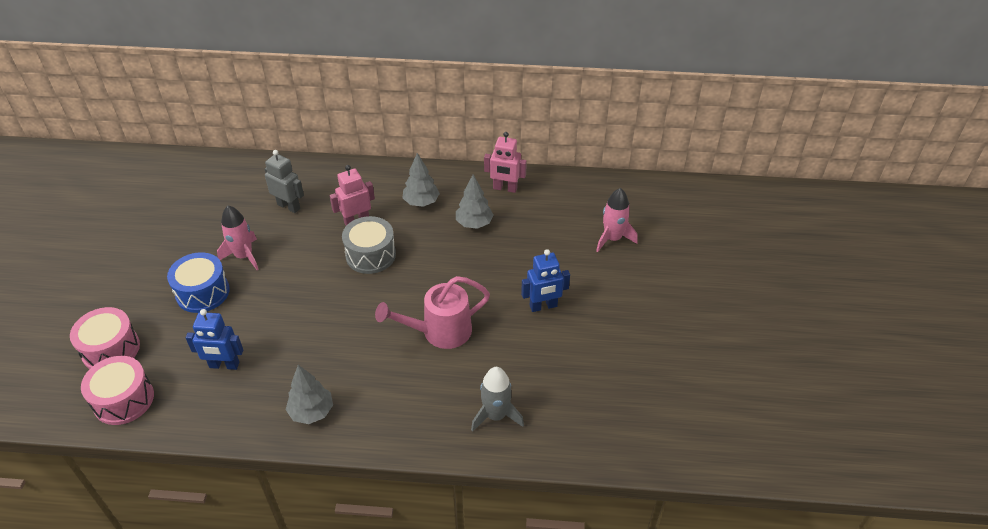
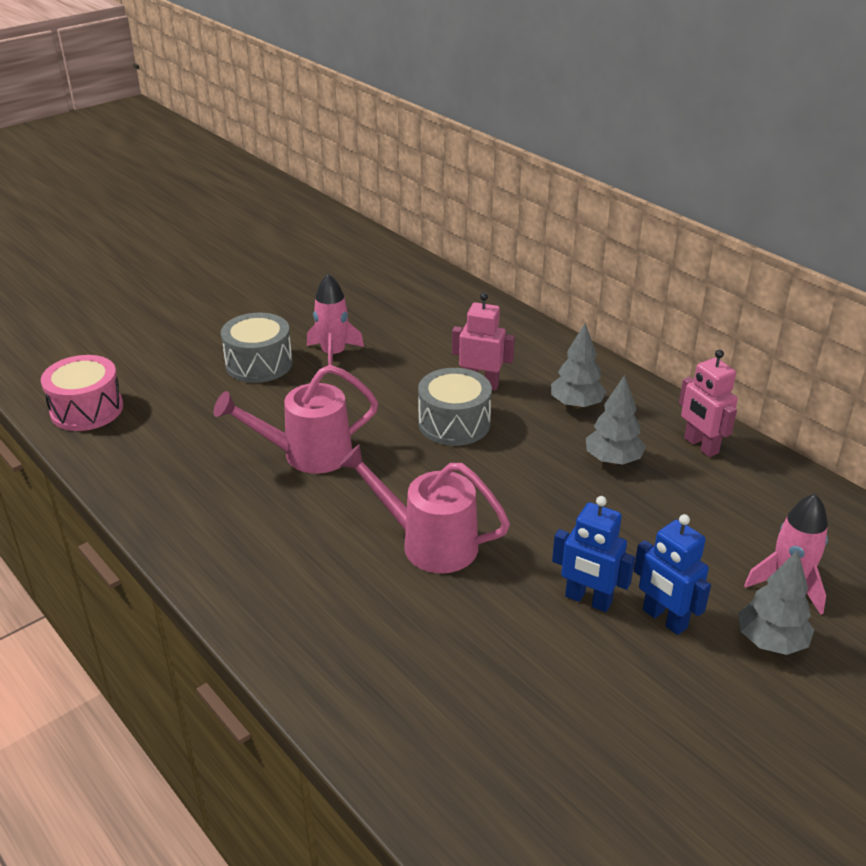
camera: 45 degrees right, 10 degrees down
(111, 349) = (132, 364): pink drum -> none
(203, 292) = (259, 364): blue drum -> grey drum
(224, 365) = (194, 435): blue robot -> blue robot (664, 619)
(289, 206) = (431, 335): grey robot -> none
(311, 329) = (306, 454): none -> pink watering can
(311, 412) = (208, 528): grey tree -> grey tree (771, 641)
(496, 415) = (376, 674): grey rocket -> none

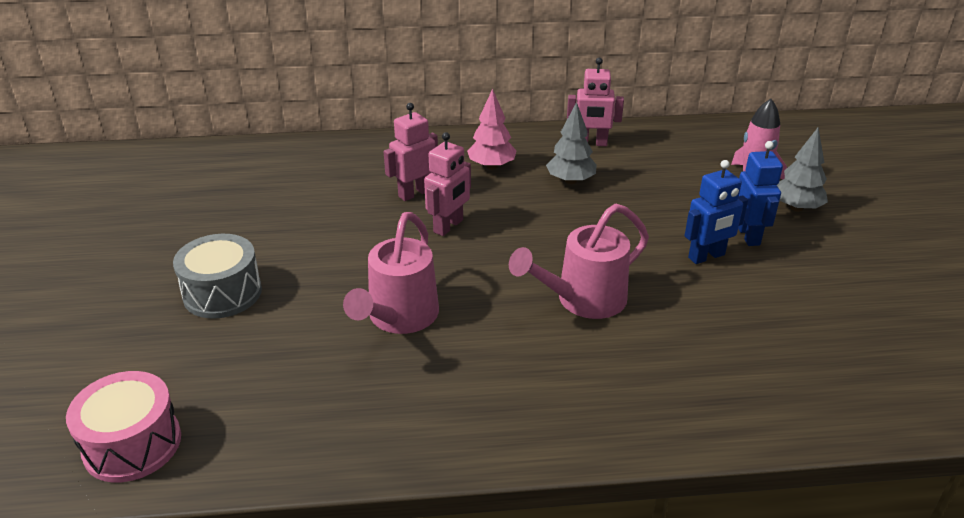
camera: 55 degrees left, 0 degrees up
(333, 354) = (270, 245): pink rocket -> none
(454, 423) = (448, 226): grey drum -> pink robot
(576, 404) = (491, 166): grey tree -> pink tree
(664, 619) = (748, 235): blue robot -> blue robot turned 90 degrees counterclockwise

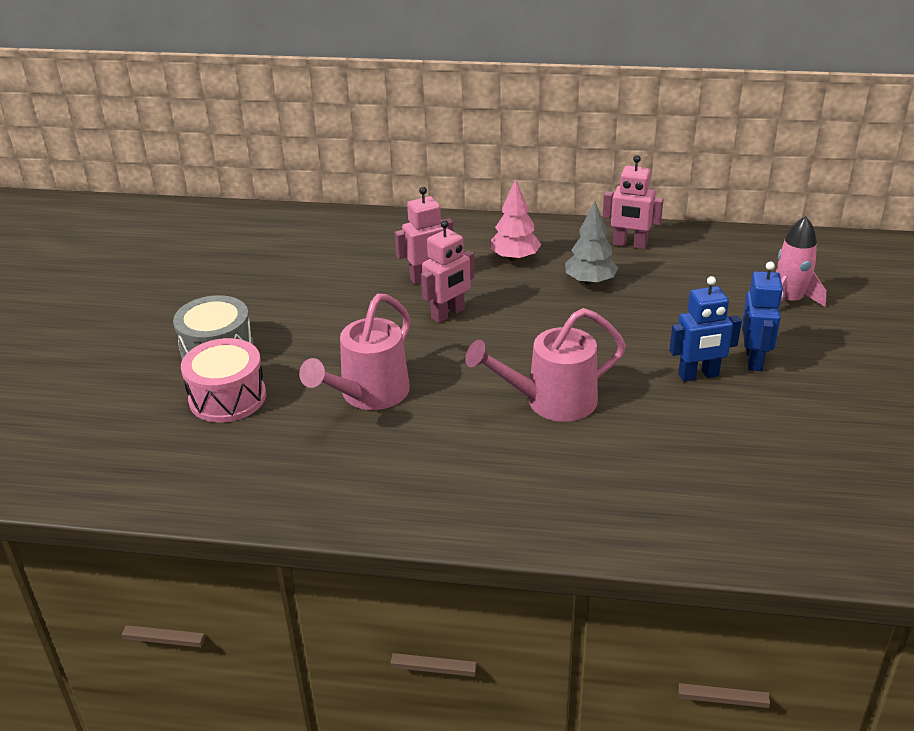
camera: 15 degrees right, 0 degrees up
(132, 444) = (105, 470): pink drum -> pink drum (227, 397)
(796, 208) = (822, 337): grey tree -> none

